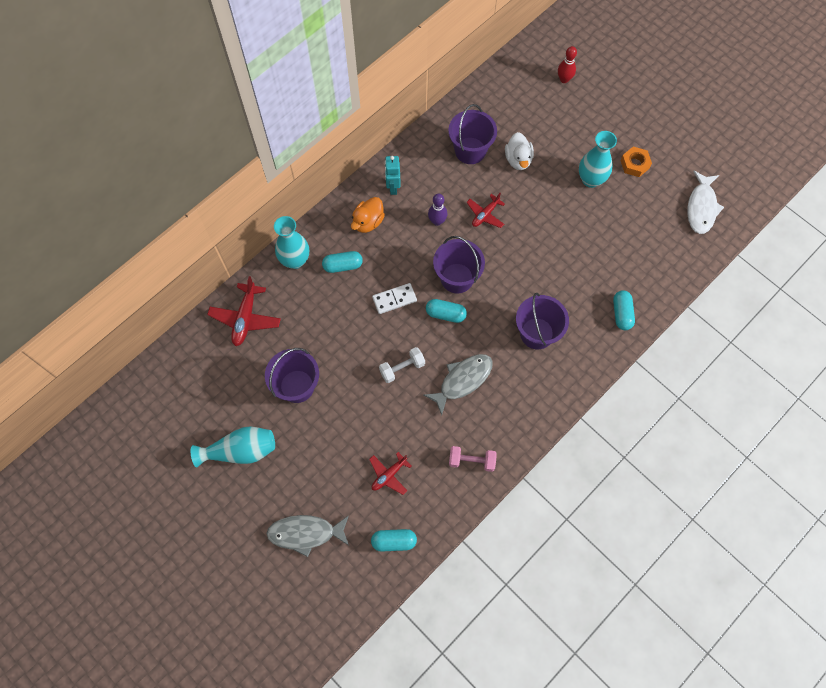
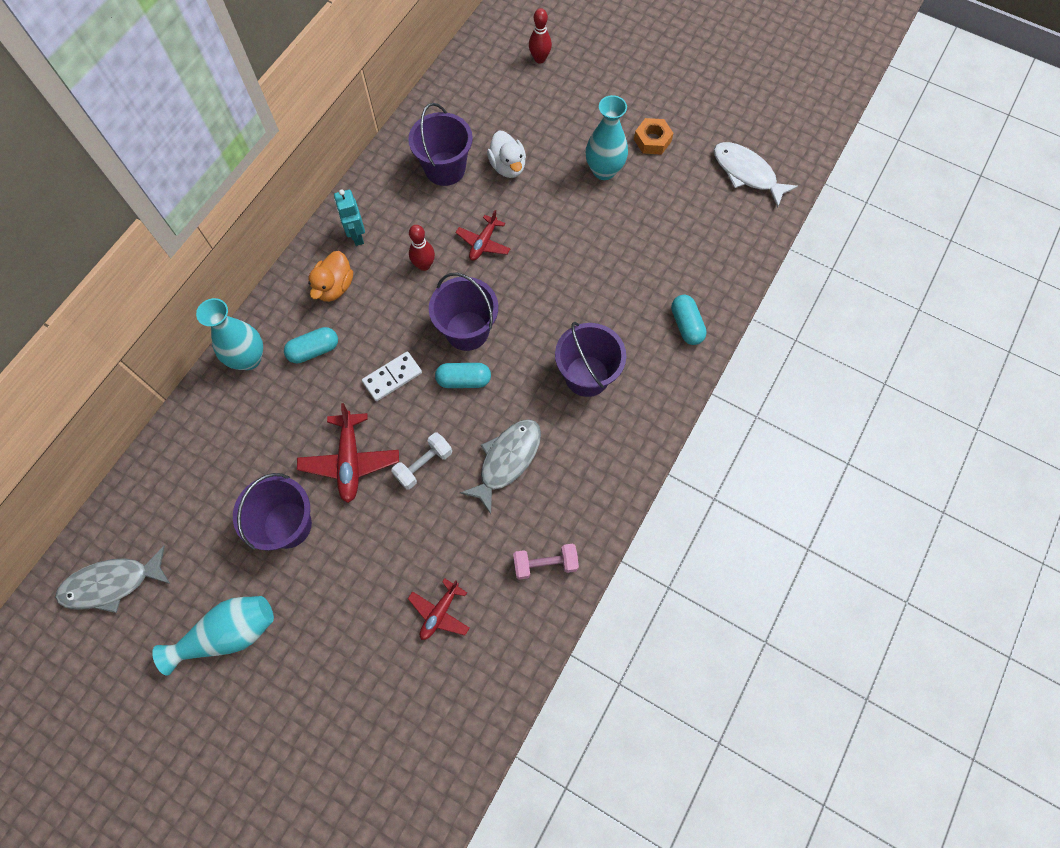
camera: 15 degrees left, 0 degrees up
(245, 318) = (197, 451): red plane -> red plane (350, 461)
(305, 533) = (344, 725): grey fish -> grey fish (112, 584)
(394, 541) = (468, 702): turquoise capsule -> none
(437, 221) = (424, 265): purple bowling pin -> red bowling pin
(701, 207) = (747, 173): white fish -> white fish turned 135 degrees clockwise

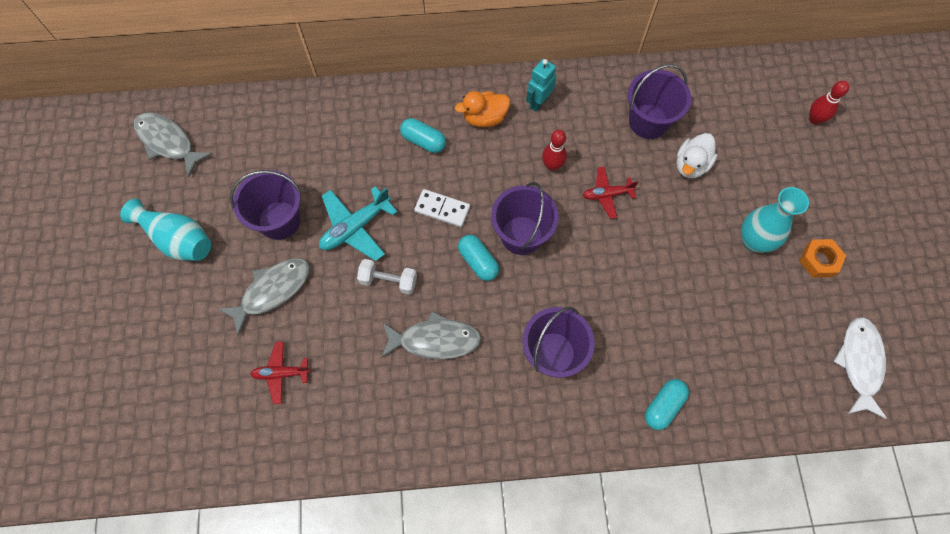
camera: 55 degrees right, 0 degrees up
(248, 358) = (385, 104): turquoise vase -> none
(350, 461) = (355, 227): red plane -> turquoise plane
(353, 573) = (272, 291): none -> grey fish
(545, 564) = (370, 428): pink dumbbell -> none

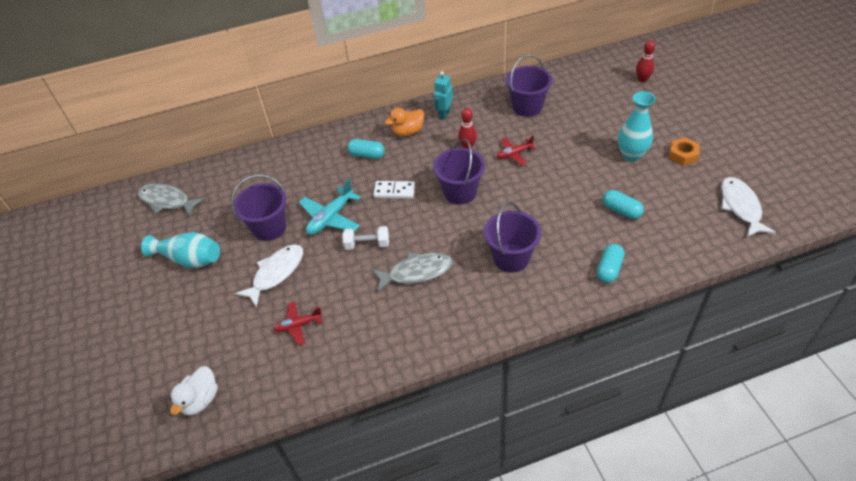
camera: 10 degrees left, 20 degrees down
(272, 291) = (276, 273): grey fish -> white fish
(478, 262) = (433, 216): turquoise capsule -> turquoise capsule (621, 211)
(691, 165) = (568, 123): white duck -> white duck (200, 400)

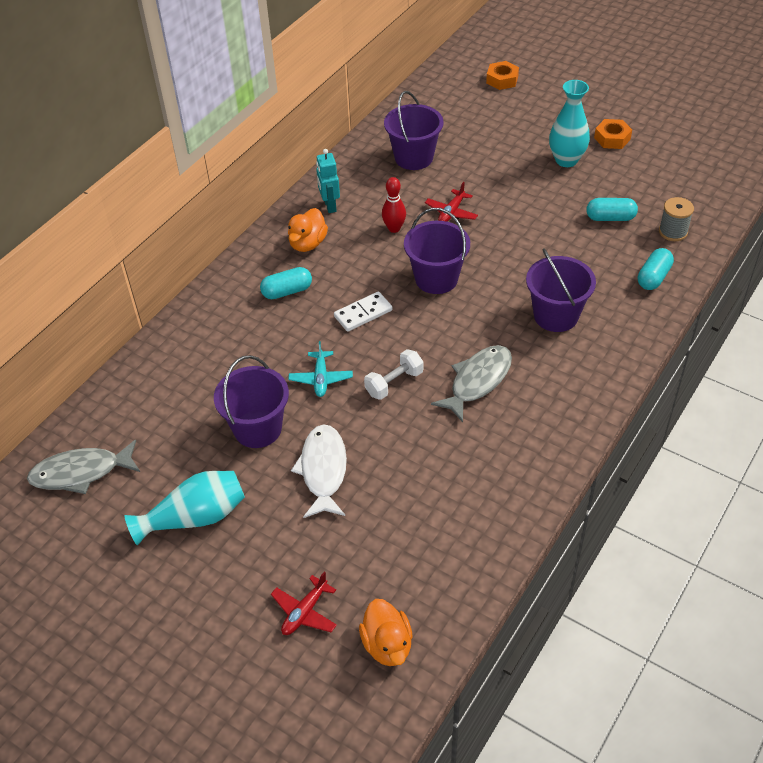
camera: 40 degrees left, 0 degrees up
(200, 400) = (387, 645): white duck -> orange duck
(298, 325) = (411, 505): red plane -> red plane (305, 612)
(331, 218) = (321, 378): turquoise plane -> turquoise plane, size x0.64
(609, 269) = (653, 277): turquoise capsule -> turquoise capsule turned 45 degrees clockwise
(642, 80) = (502, 80): red bowling pin -> orange nut
(659, 244) = (673, 232): none -> grey spool
(740, 207) = (705, 163): white fish -> none

